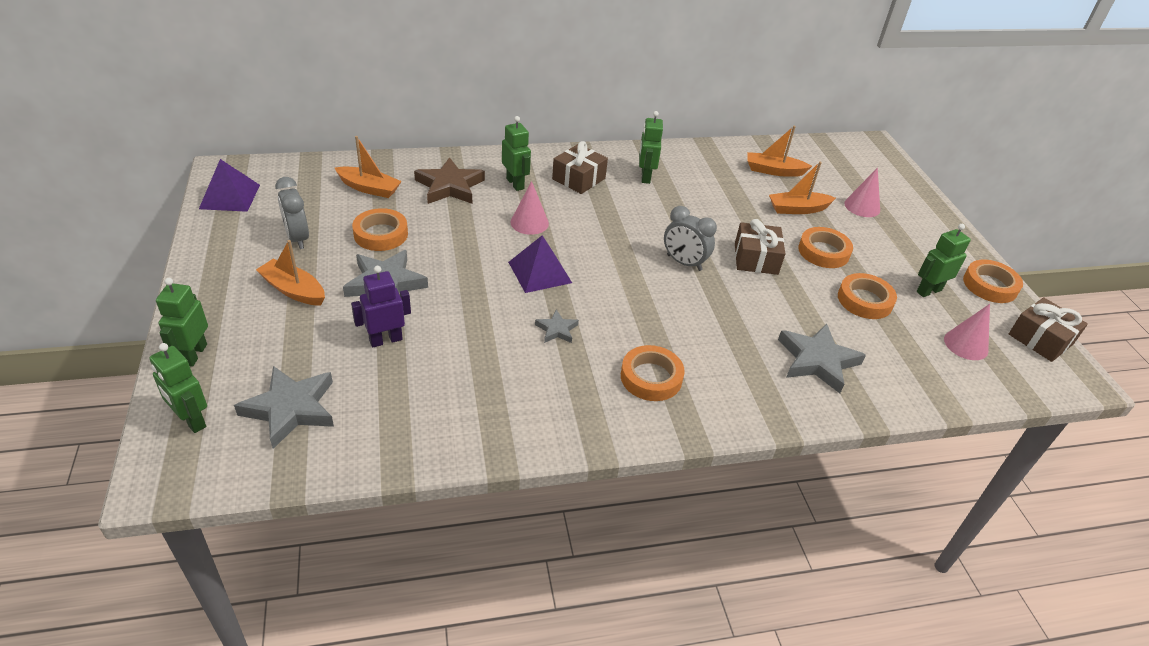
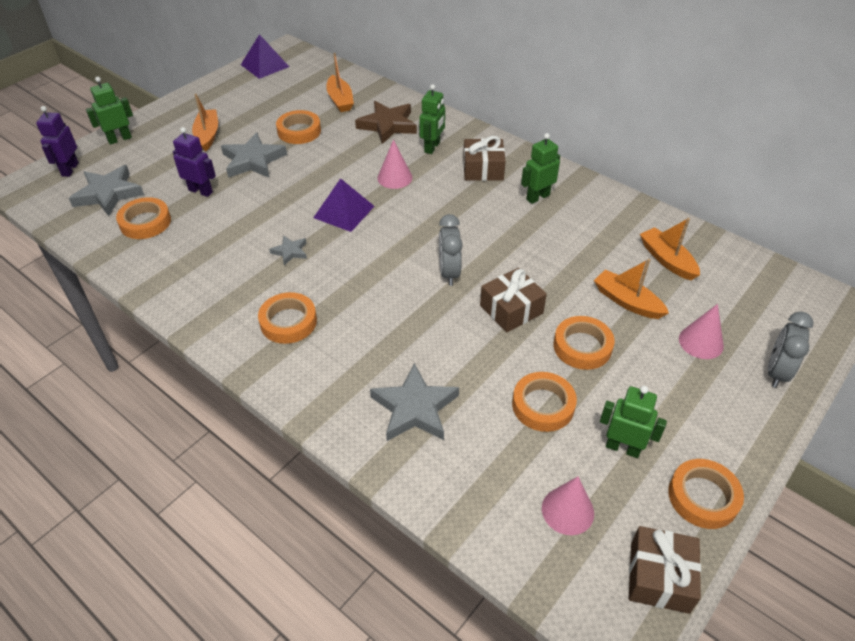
camera: 55 degrees right, 5 degrees up
(191, 420) = (70, 169): green robot -> purple robot
(298, 238) = (256, 108): grey clock -> grey clock (776, 372)
(384, 402) = (145, 222): none -> orange tape

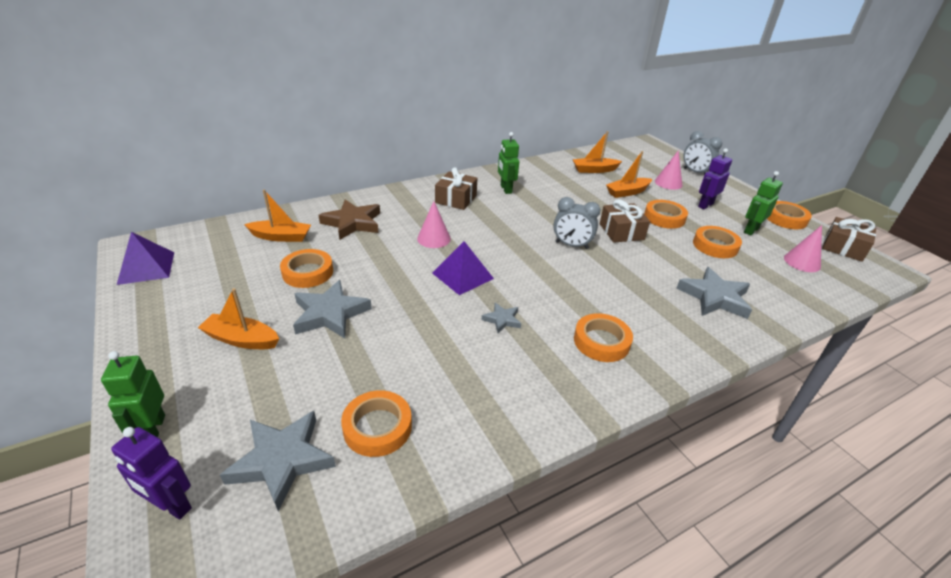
camera: 70 degrees left, 10 degrees down
(201, 191) = (352, 365): purple robot -> purple robot (705, 205)
(432, 147) = (407, 211): green robot -> none

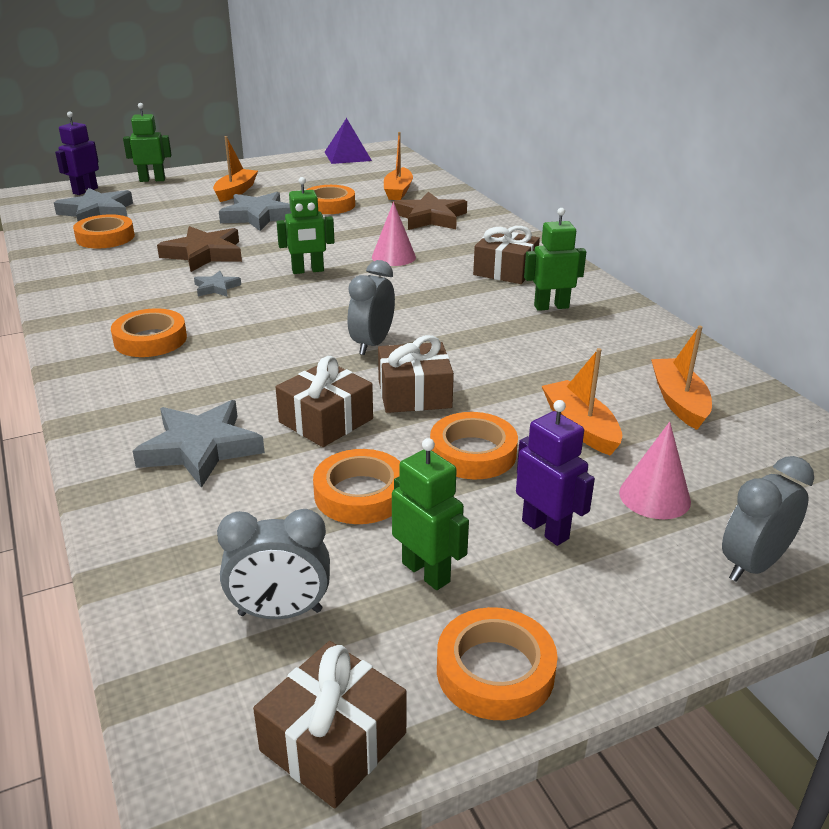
camera: 95 degrees right, 5 degrees down
(428, 337) = (204, 254): none -> brown star
(463, 275) = (308, 271): purple pyramid -> green robot
(662, 258) = (326, 420): none -> brown gift
(802, 262) = (280, 612): pink cone -> grey clock

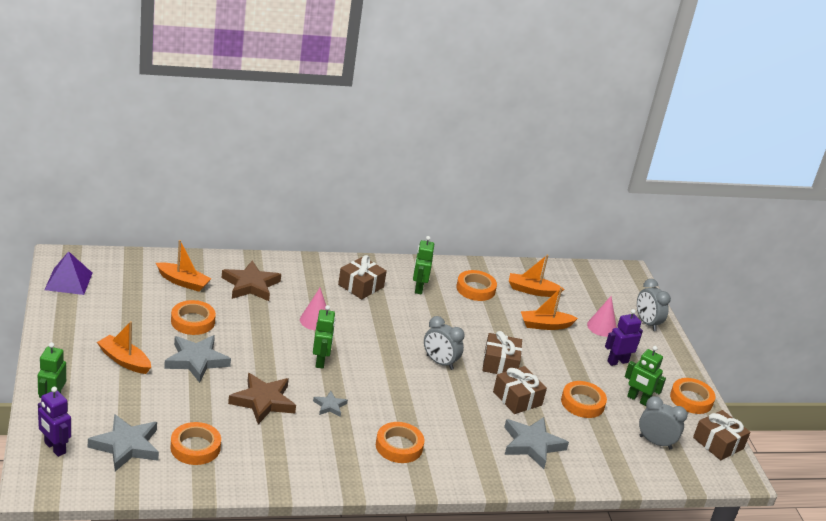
camera: 80 degrees left, 0 degrees up
(280, 612) = (655, 442): grey clock -> grey clock turned 75 degrees counterclockwise
(426, 572) = (638, 399): green robot -> green robot turned 120 degrees counterclockwise
(473, 453) = (558, 362): orange tape -> orange tape (475, 289)

